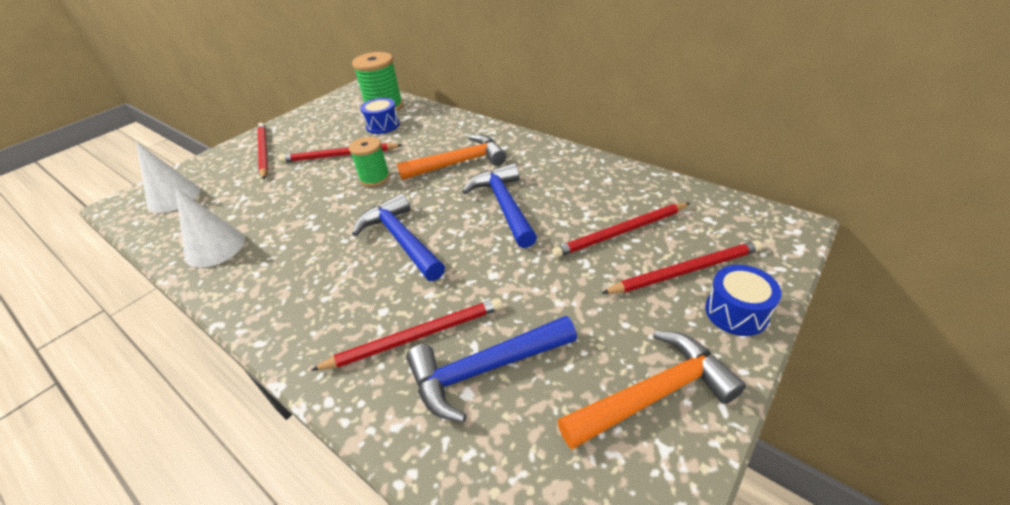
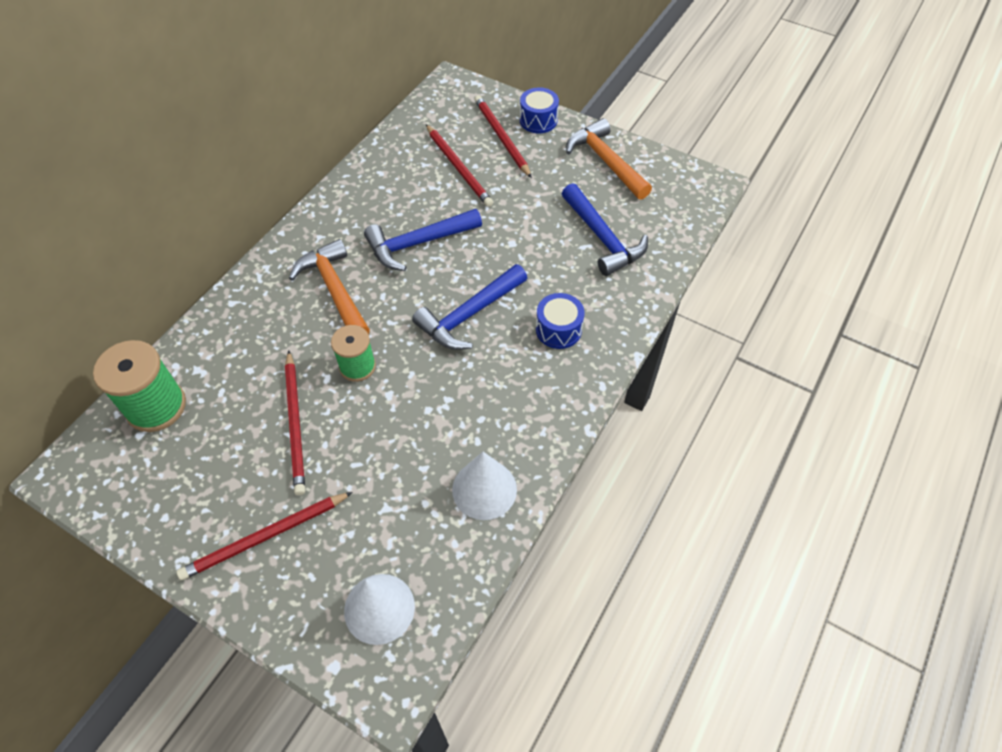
camera: 100 degrees left, 15 degrees up
(383, 125) = (218, 393): blue drum -> blue drum (558, 329)
(416, 336) = (581, 280): red pencil -> none

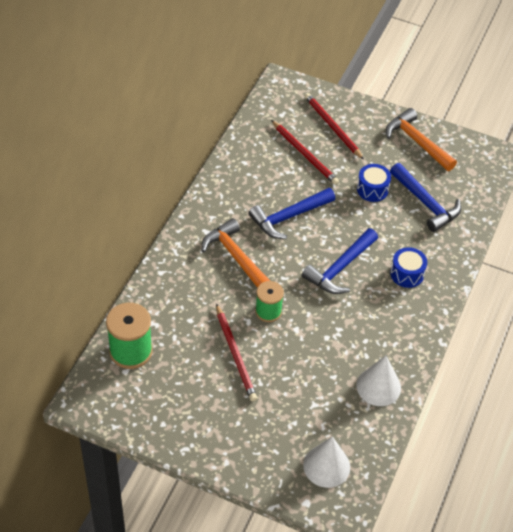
camera: 10 degrees left, 5 degrees down
(265, 537) = (237, 430): red pencil -> none
(538, 120) = (358, 111): blue drum -> blue drum (372, 189)

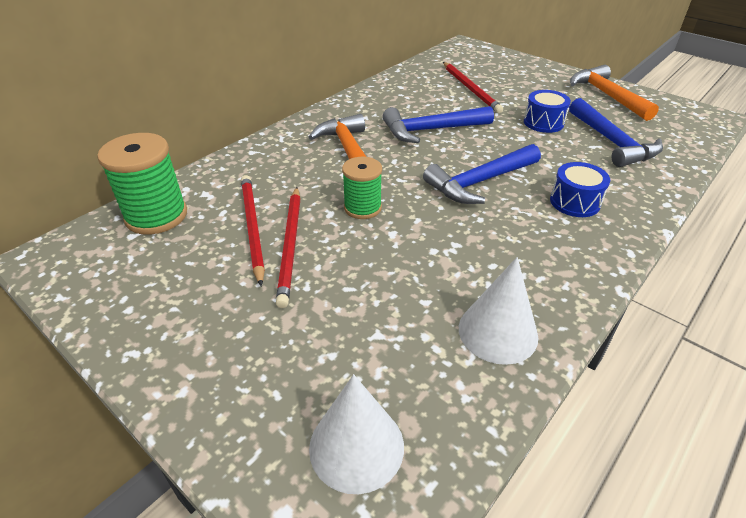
camera: 20 degrees right, 10 degrees down
(332, 127) = (509, 75): red pencil -> red pencil (252, 227)

